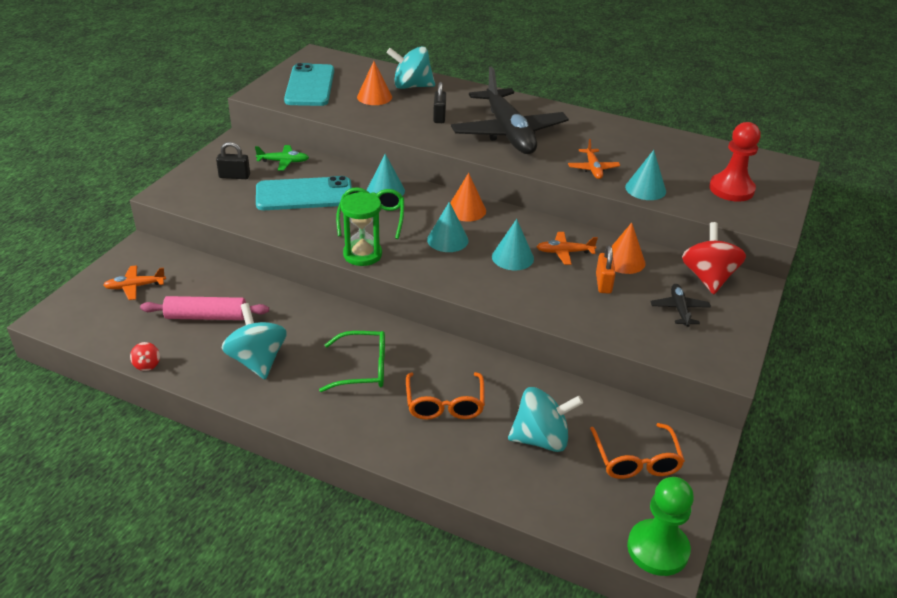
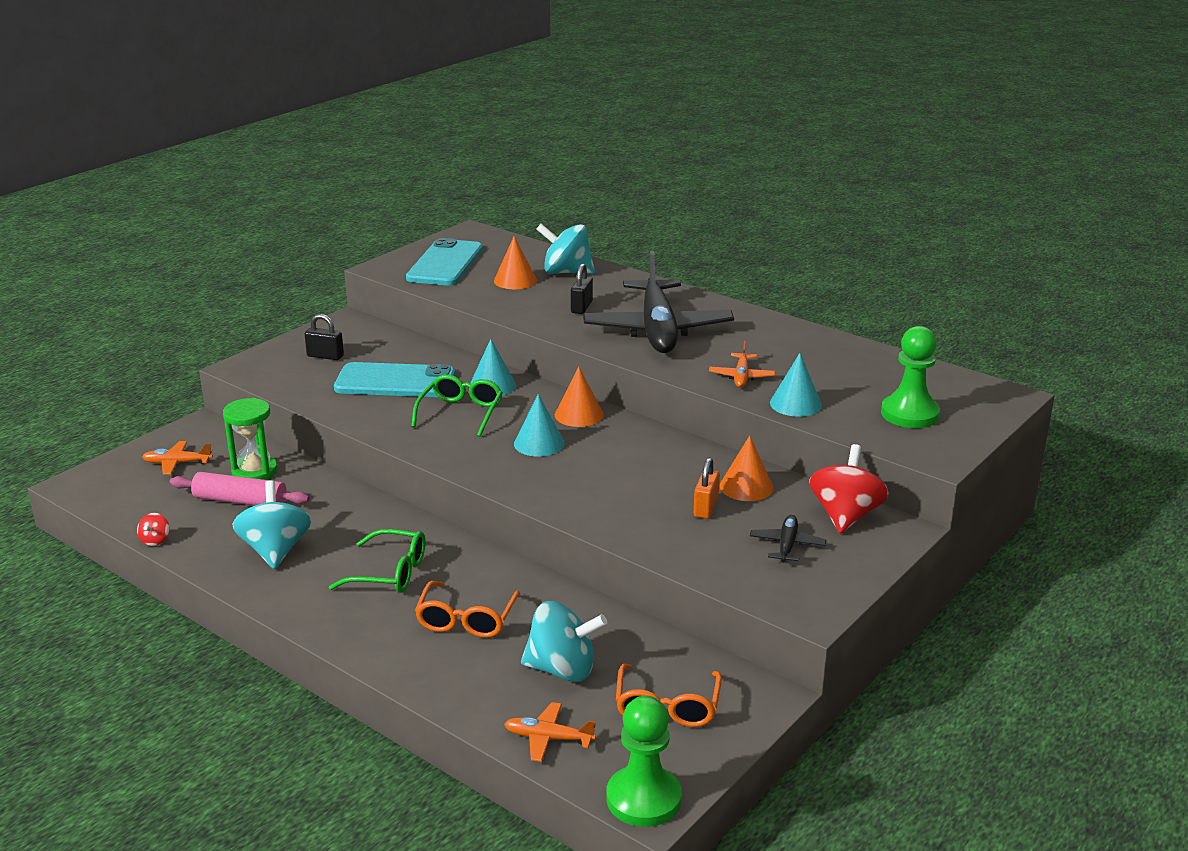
camera: 15 degrees right, 10 degrees down
(283, 162) = (388, 346): green plane -> none
(362, 255) = (430, 449): green hourglass -> green hourglass (254, 471)
(512, 257) = (608, 469): turquoise cone -> none
(564, 252) = (675, 470): orange plane -> orange plane (548, 738)
(731, 189) = (909, 414): red pawn -> green pawn

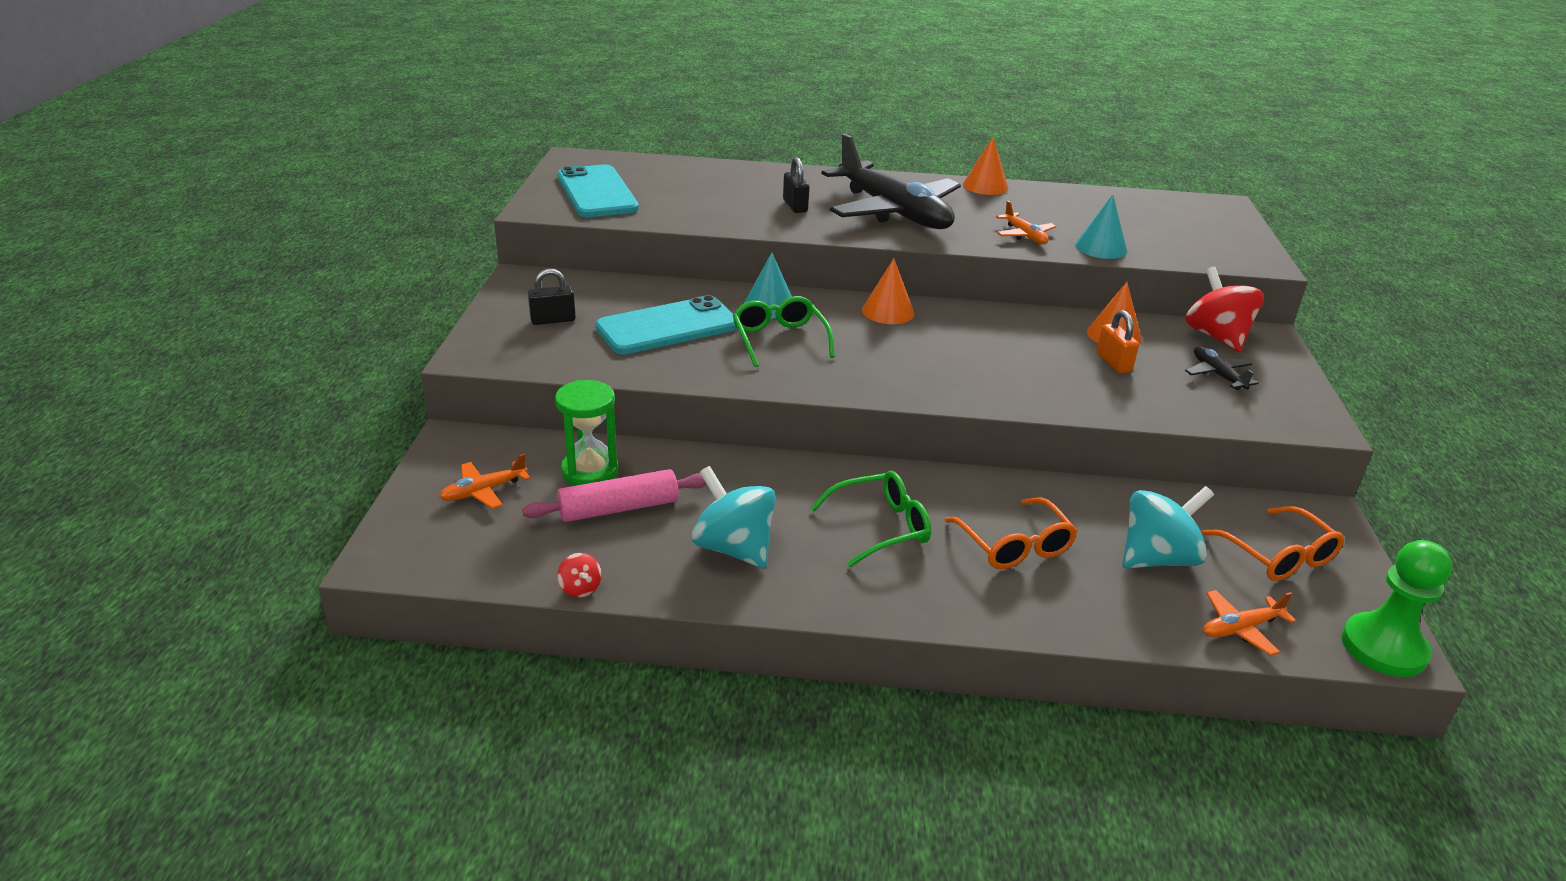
camera: 35 degrees left, 5 degrees up
(515, 280) = (693, 194): orange cone -> orange cone (985, 186)
(539, 443) = (894, 348): turquoise cone -> none
(566, 272) = (729, 177): turquoise spinning top -> none
(909, 414) = (1189, 234): green pawn -> none

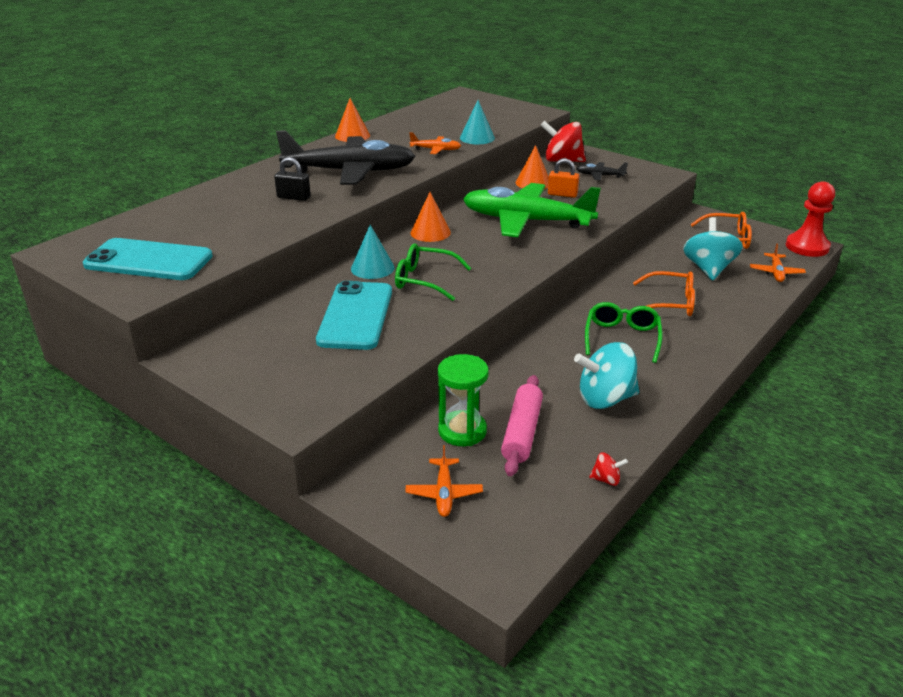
camera: 55 degrees left, 0 degrees up
(553, 320) = (282, 362): black padlock -> none
(1001, 359) = (526, 221): none -> green plane
(1383, 648) = (807, 247): green pawn -> red pawn

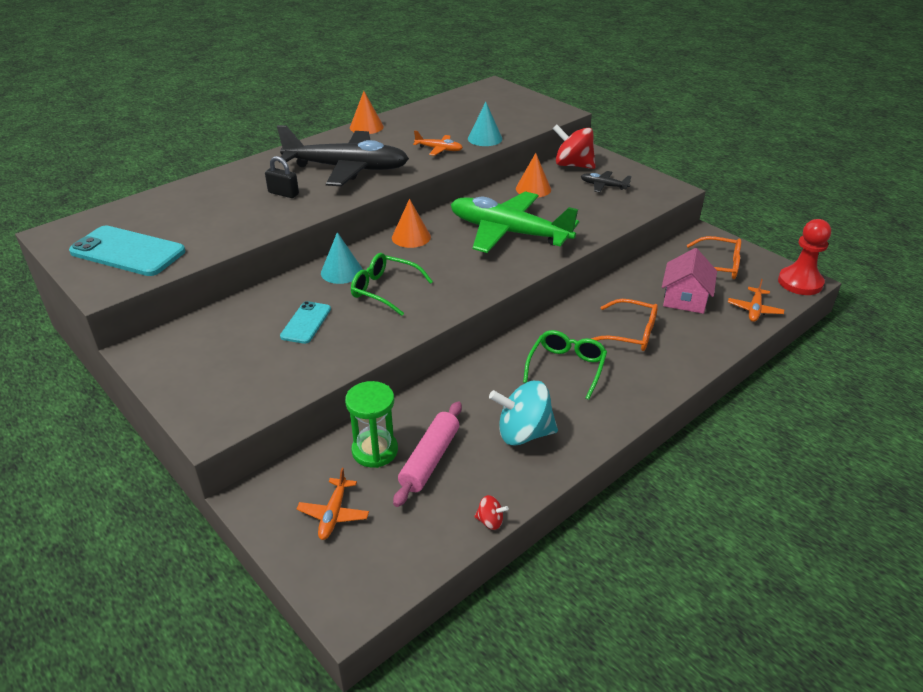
camera: 10 degrees right, 5 degrees up
(356, 316) = (306, 323): turquoise phone -> turquoise phone, size x0.56
(562, 194) = (557, 205): orange padlock -> none
(708, 269) = (685, 298): turquoise spinning top -> pink house

